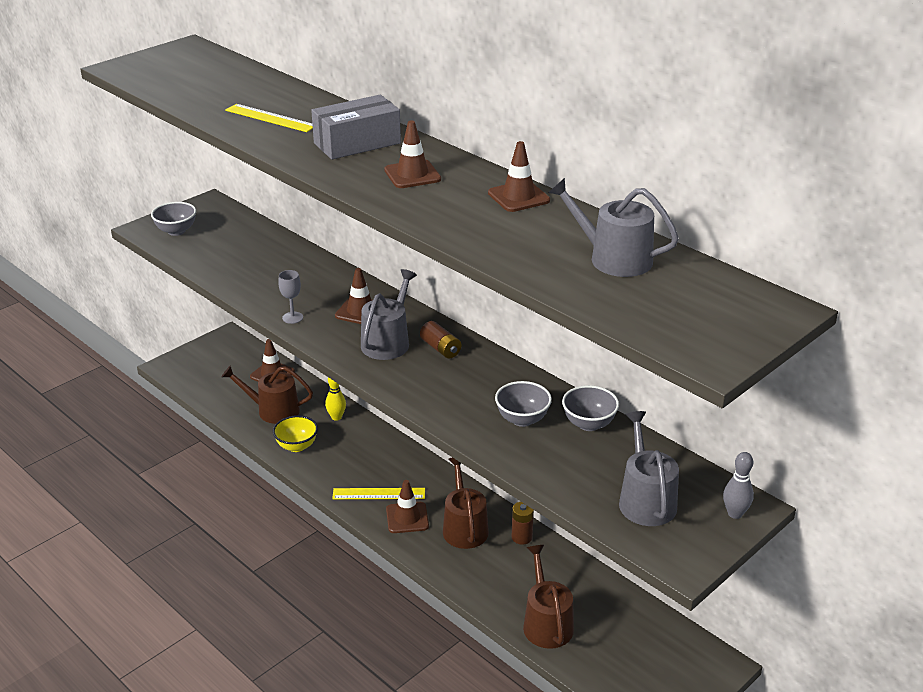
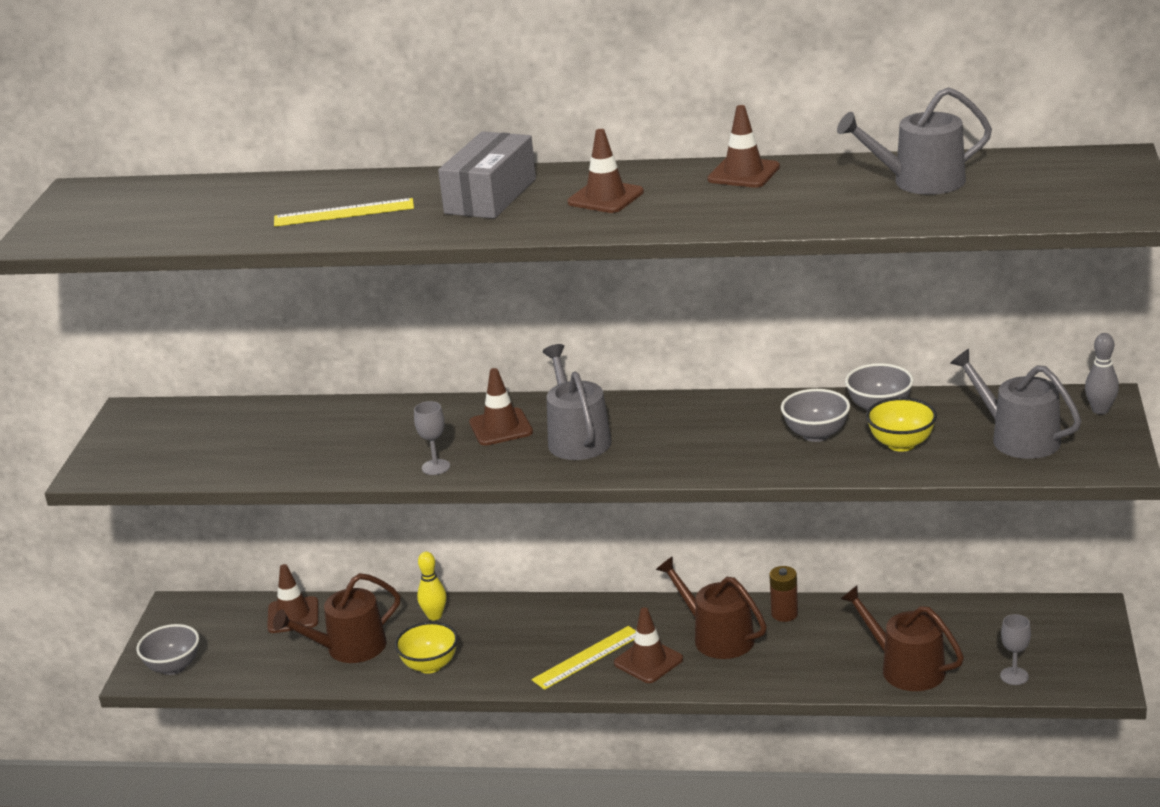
camera: 35 degrees left, 5 degrees down
(176, 231) = (140, 456): grey bowl -> grey bowl (173, 667)
(440, 348) = (640, 418): brown battery -> none
(563, 458) = (901, 444): none -> yellow bowl
(607, 676) = (1014, 676): none -> grey goblet

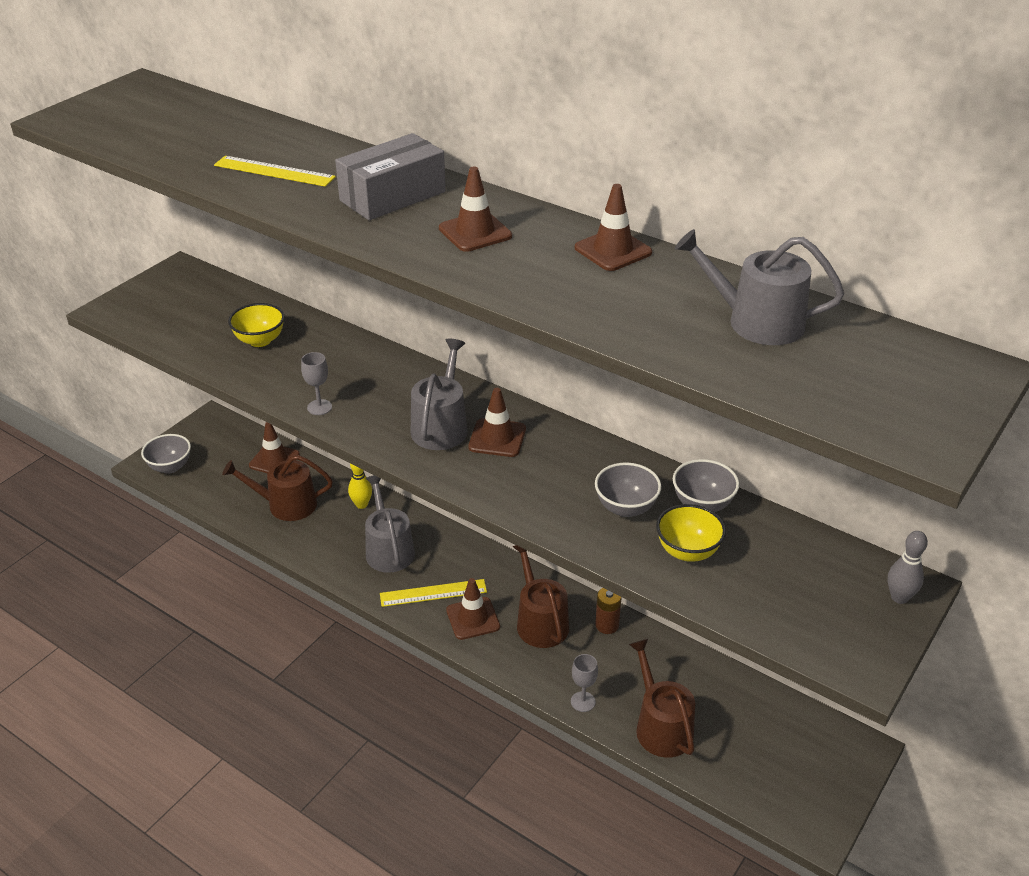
camera: 25 degrees right, 10 degrees up
(430, 665) = (324, 546): yellow bowl -> yellow bowl (260, 340)
(501, 427) = (398, 390): brown traffic cone -> brown traffic cone (497, 438)
(1014, 676) = (744, 781): grey goblet -> grey goblet (583, 701)
(1018, 438) = (796, 593): grey watering can -> grey watering can (388, 549)

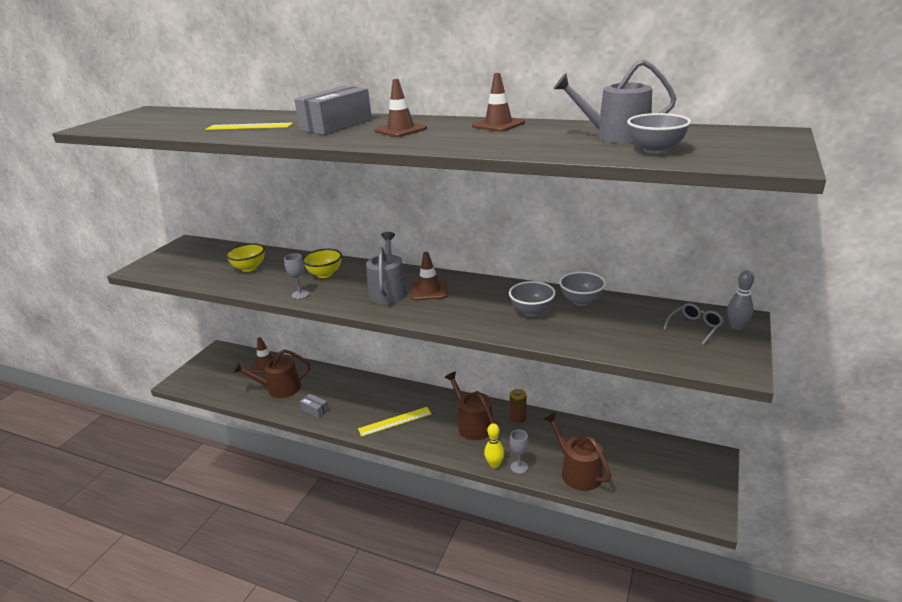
camera: 10 degrees left, 10 degrees down
(170, 467) = (193, 381): grey bowl -> grey bowl (655, 150)
(328, 551) = (315, 410): none -> grey box
(361, 504) = (332, 379): yellow bowling pin -> yellow bowling pin (494, 464)
(388, 549) = (357, 401): grey watering can -> none
(473, 618) = (427, 431): brown traffic cone -> none
(687, 551) = (585, 327): yellow bowl -> yellow bowl (325, 274)
(840, 586) = (695, 327): none -> grey glasses

